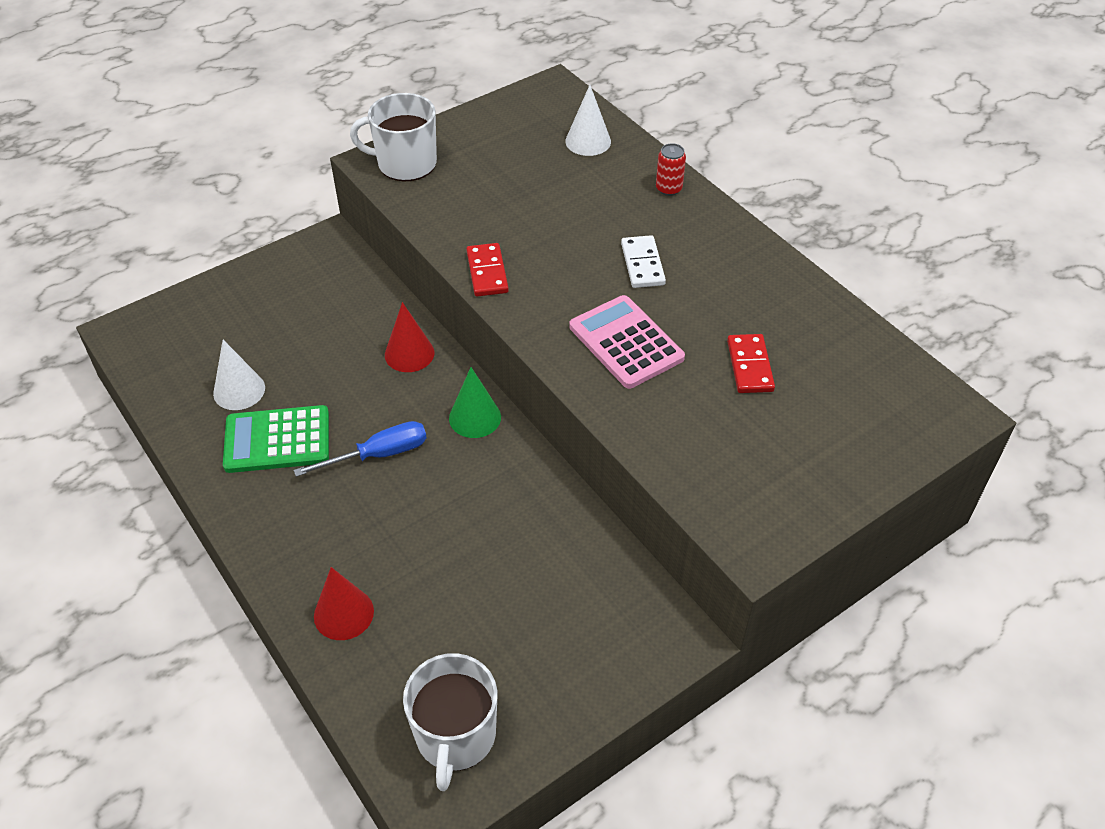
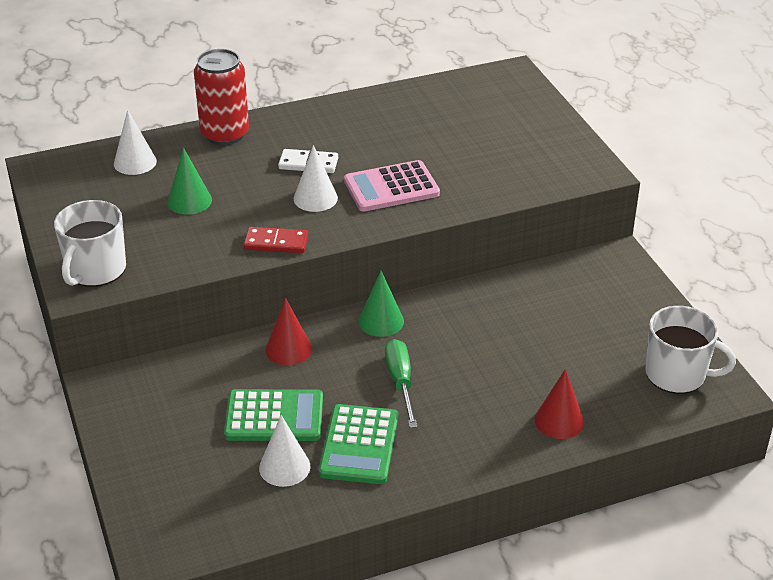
camera: 75 degrees left, 10 degrees down
(307, 366) = (274, 416): none -> green calculator
(378, 454) = (400, 382): blue screwdriver -> green screwdriver
(537, 194) = (189, 201): none -> green cone
(579, 284) = (315, 198): none -> white cone
(668, 189) = (225, 134): red can -> red can, size x2.10
(749, 366) = (438, 139): red domino -> none

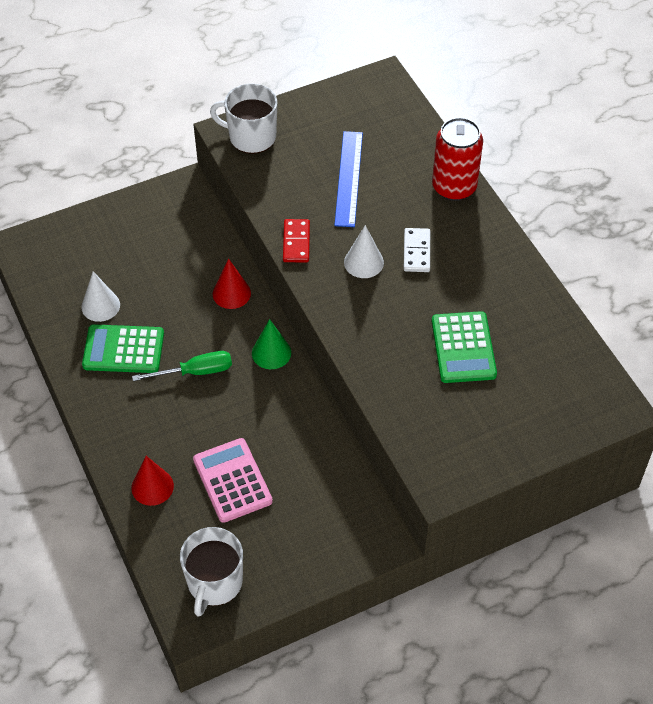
camera: 85 degrees right, 15 degrees up
(135, 162) = (400, 134): white cone -> none
(189, 201) = (348, 178): green cone -> blue ruler
(274, 416) = (153, 293): green calculator -> green calculator (463, 348)
(391, 187) = (388, 316): pink calculator -> pink calculator (232, 480)

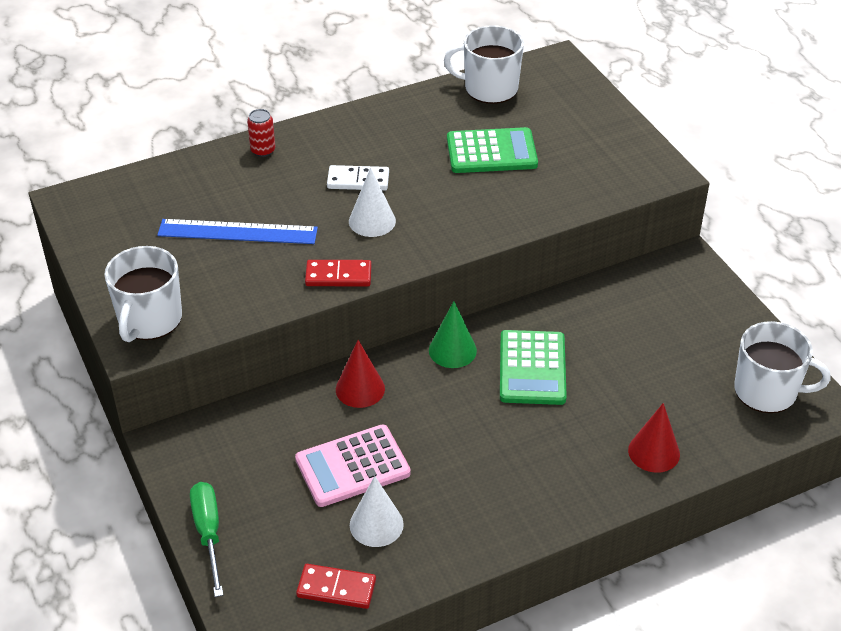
camera: 90 degrees left, 10 degrees down
(49, 285) = (336, 588): none -> red domino
(123, 349) = (450, 494): green calculator -> green calculator (532, 368)
(195, 372) = (483, 419): green screwdriver -> green screwdriver (208, 533)
(232, 480) = (634, 380): pink calculator -> pink calculator (352, 466)
(454, 187) = (263, 150): red can -> red can, size x0.48
(564, 349) = (489, 88): none -> white mug

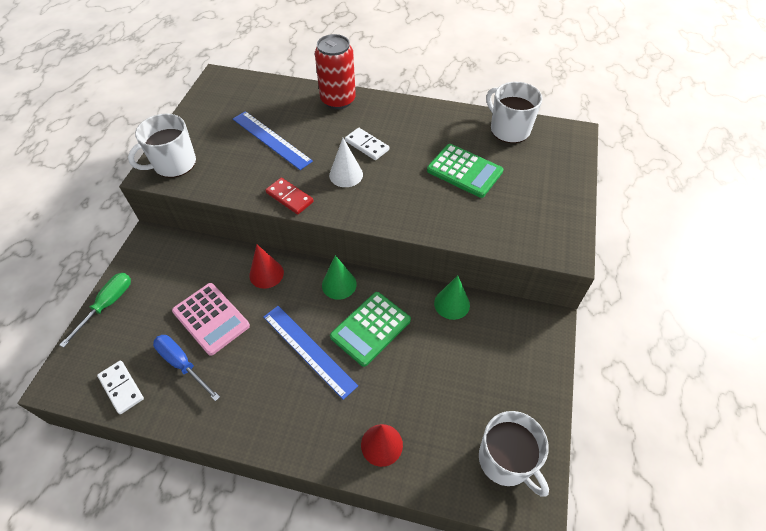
camera: 40 degrees right, 10 degrees up
(263, 150) = (338, 100): red can -> red can, size x2.10
(336, 588) = (121, 388): red domino -> white domino
(352, 466) = (211, 318): pink calculator -> pink calculator turned 150 degrees counterclockwise
(376, 524) = (182, 364): white cone -> blue screwdriver
(494, 425) = (308, 350): none -> blue ruler
(585, 298) = (452, 304): none -> green cone

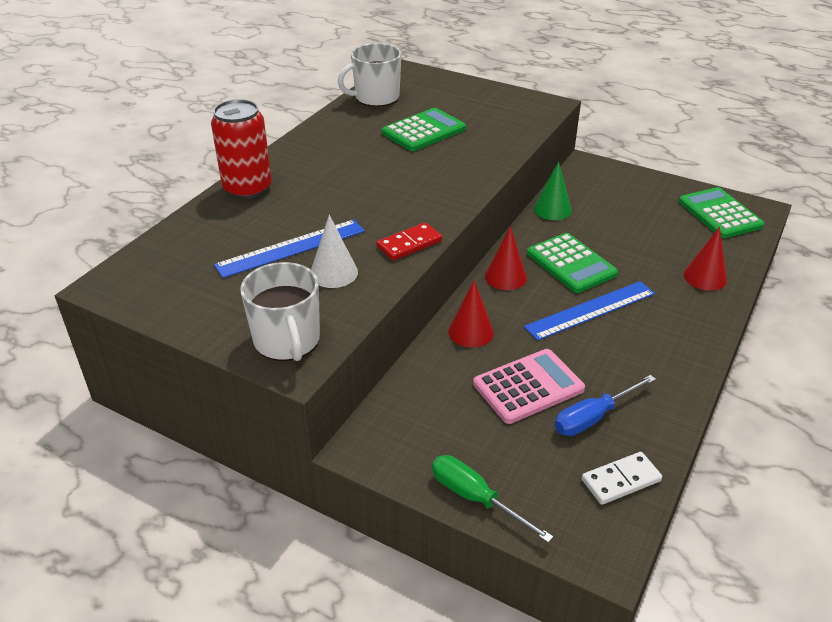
camera: 75 degrees left, 15 degrees down
(339, 284) = (505, 277): green cone -> red cone
(346, 174) = (390, 200): white cone -> white cone (334, 273)
(367, 145) = (348, 180): white domino -> none
(506, 460) = (720, 214): white mug -> green calculator

